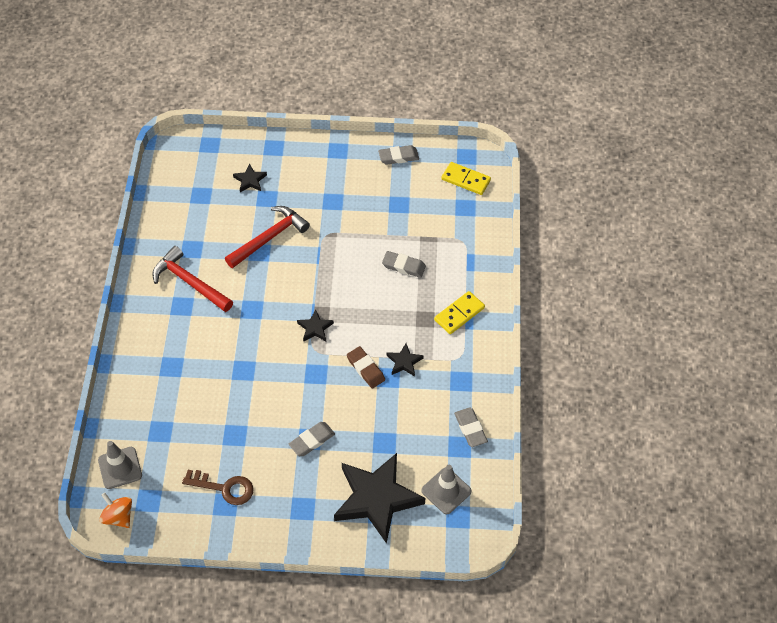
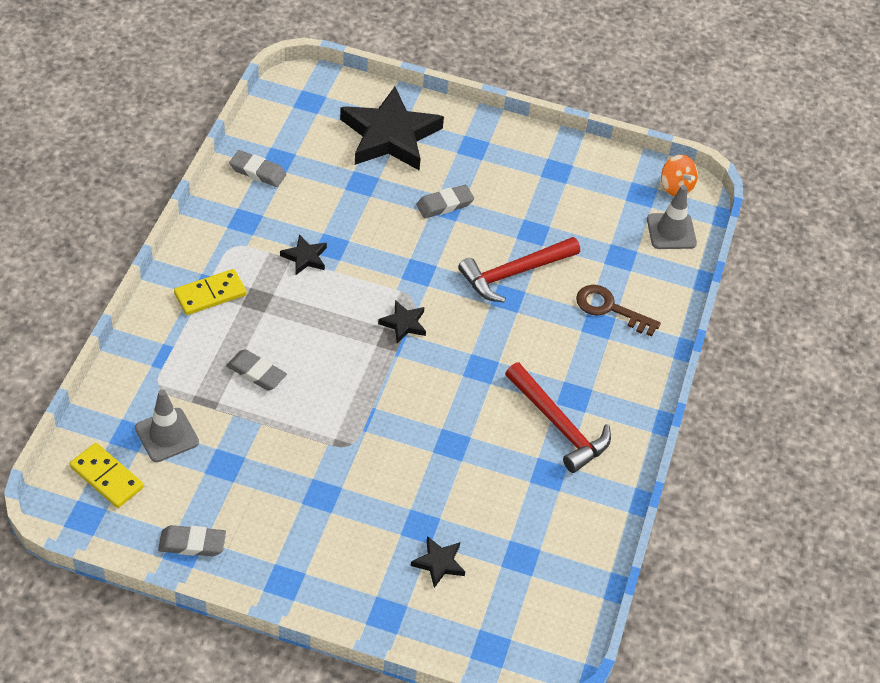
camera: 170 degrees left, 5 degrees down
(224, 488) = (555, 184): brown key -> brown key (609, 308)
(269, 238) = (432, 461): red hammer -> red hammer (514, 273)
(365, 369) = (355, 261): brown eraser -> none
(446, 491) = (312, 124): grey traffic cone -> grey traffic cone (167, 435)
(470, 429) = (257, 172): grey eraser -> grey eraser turned 60 degrees counterclockwise

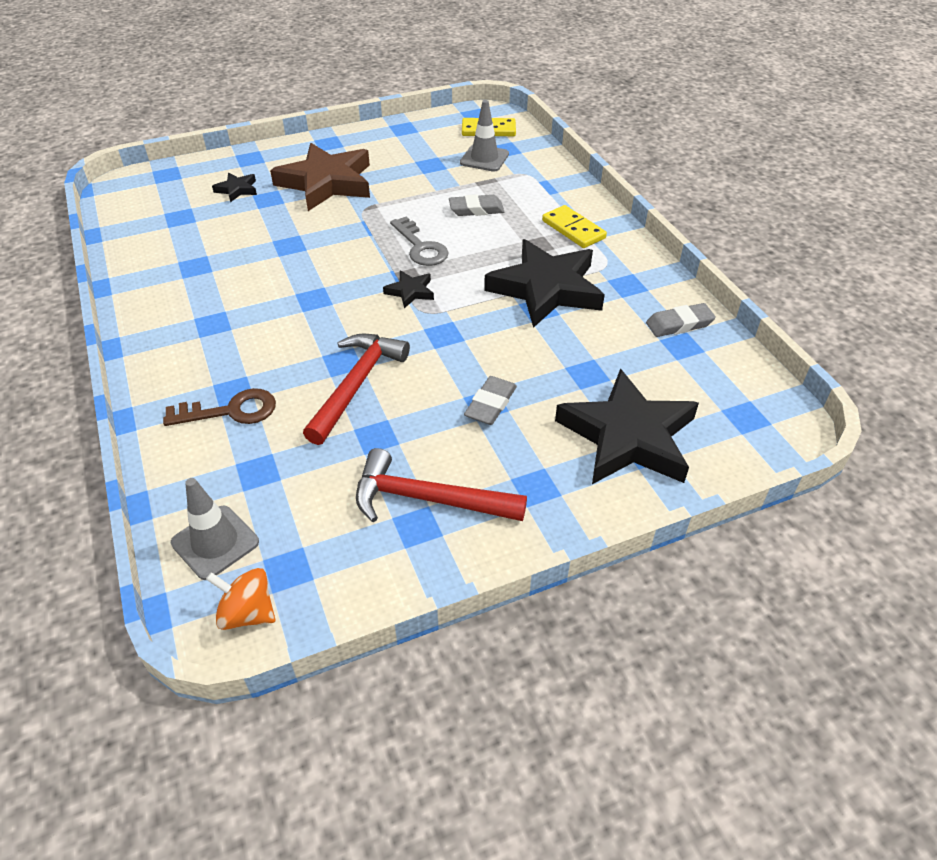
camera: 145 degrees right, 5 degrees down
(192, 543) = (401, 131): grey eraser -> none
(210, 294) = (573, 229): yellow domino -> yellow domino turned 60 degrees counterclockwise
(305, 257) = (546, 289): black star -> black star, size x2.31
(347, 509) = (326, 183): none -> brown star
(349, 363) = (421, 247): none -> grey key
(558, 425) = (210, 298): red hammer -> red hammer (428, 499)

